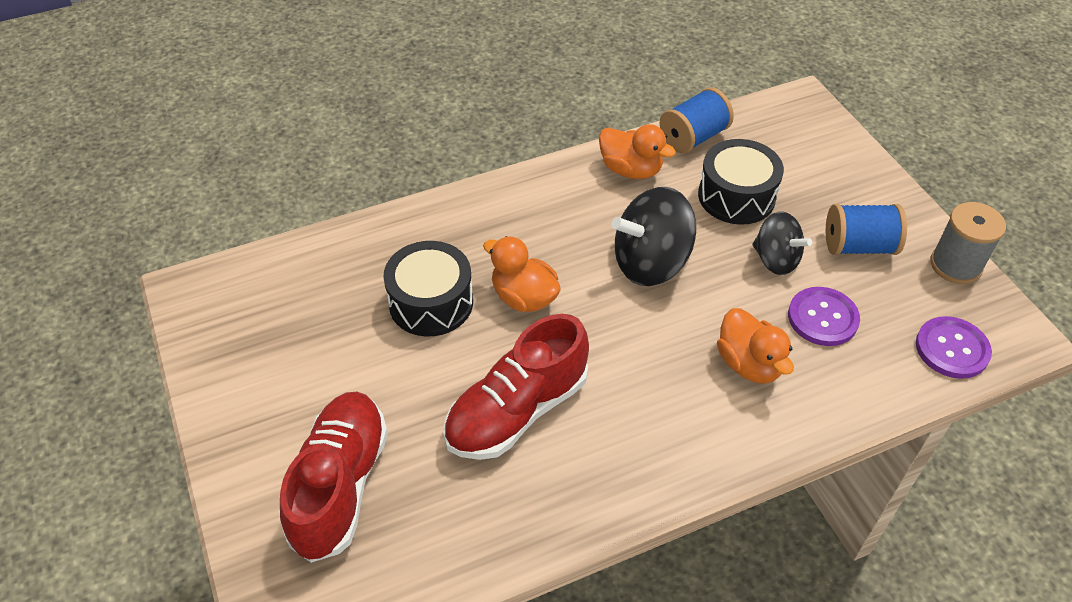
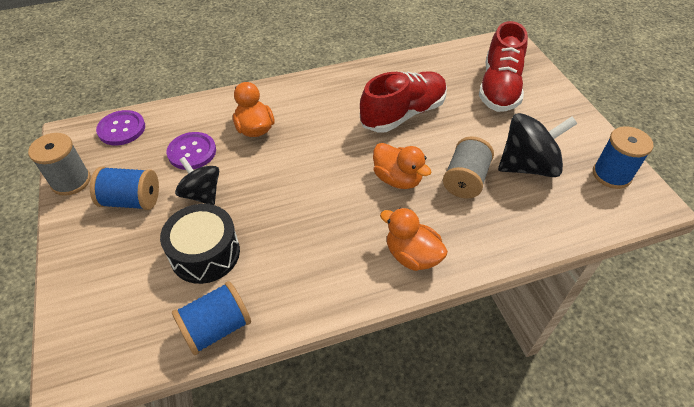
camera: 175 degrees left, 0 degrees up
(223, 324) = (611, 175): none -> blue spool
(431, 302) = (465, 180): black drum -> grey spool
(631, 170) = (291, 290): orange duck -> orange duck (412, 256)
(651, 263) = (298, 198): black spinning top -> black spinning top (527, 166)

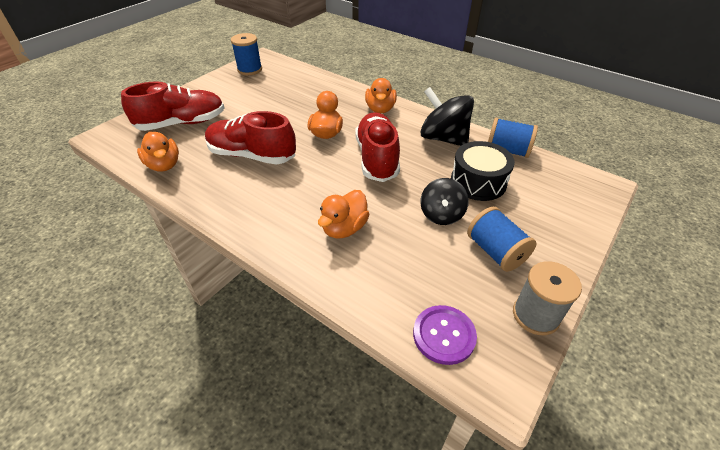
camera: 125 degrees left, 5 degrees down
(192, 152) = (411, 251): purple button -> none
(318, 196) = (377, 158): none -> red shoe
(432, 63) = (164, 165): none -> orange duck
(465, 180) = (301, 110): grey spool -> none
(527, 166) = (266, 94): black spinning top -> black spinning top (443, 138)

